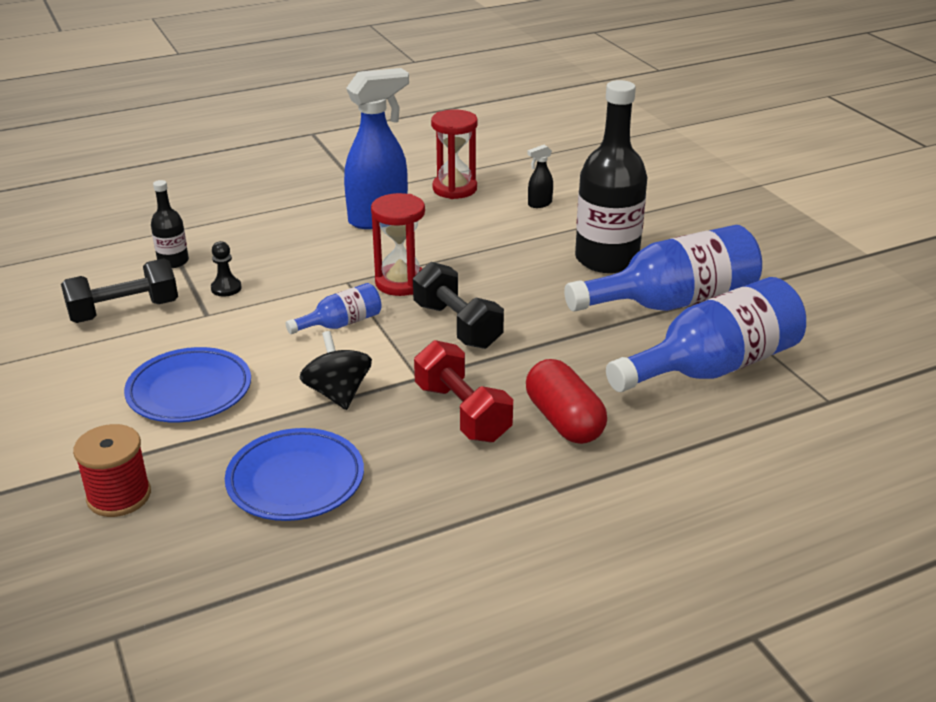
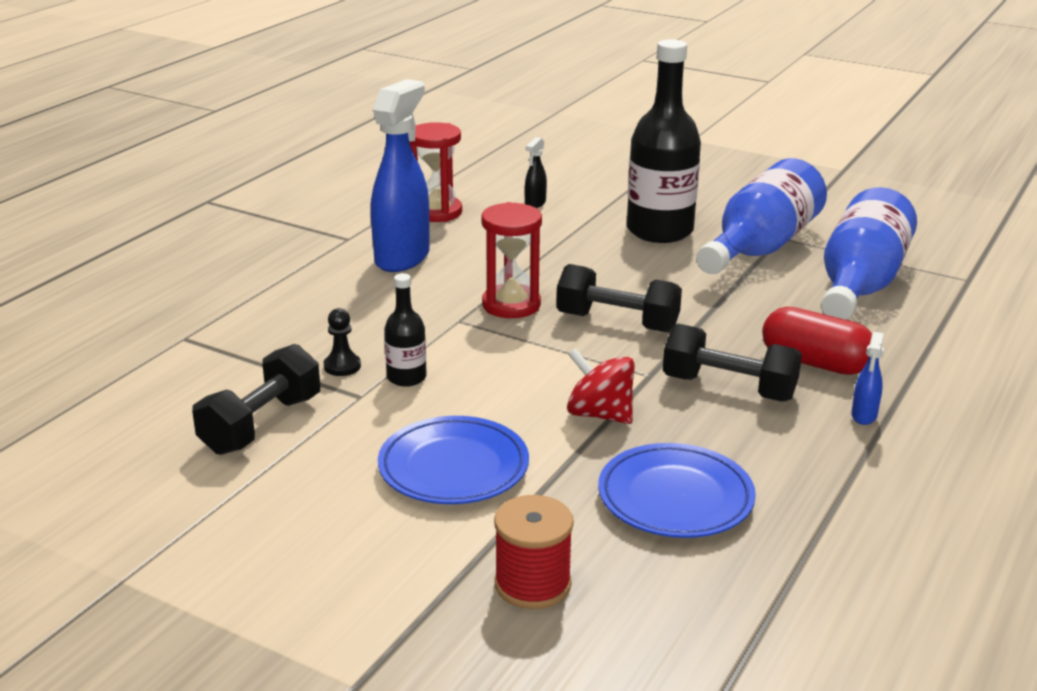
camera: 35 degrees left, 5 degrees down
(173, 261) = (241, 361): black bottle -> black bottle (406, 377)
(338, 393) = (599, 414): black spinning top -> red spinning top
(341, 324) = (509, 357): blue bottle -> none
(462, 413) = (729, 388): red dumbbell -> black dumbbell
(535, 482) = (864, 416): none -> blue spray bottle

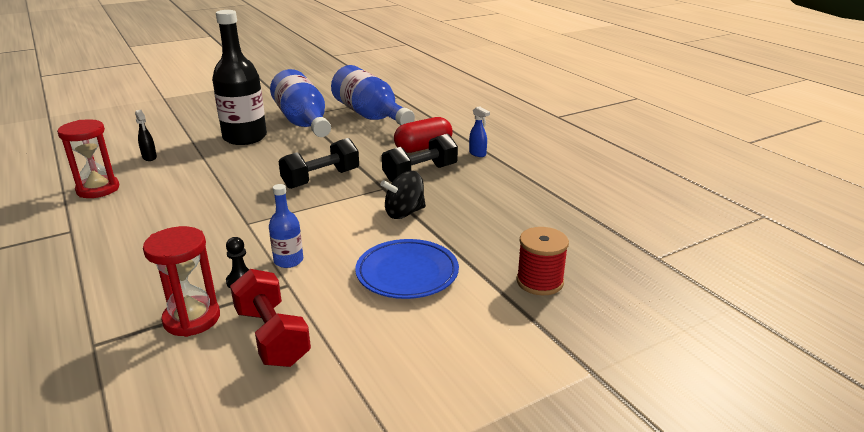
camera: 60 degrees left, 0 degrees up
(262, 425) = (272, 336): black dumbbell -> red dumbbell
(402, 258) = (136, 218): blue spray bottle -> none
(406, 377) = (288, 261): black bottle -> blue bottle
(511, 305) = (256, 201): red hourglass -> red hourglass (192, 319)
(599, 414) = (404, 213): red spinning top -> black spinning top
(675, 498) = (499, 218): blue plate -> none

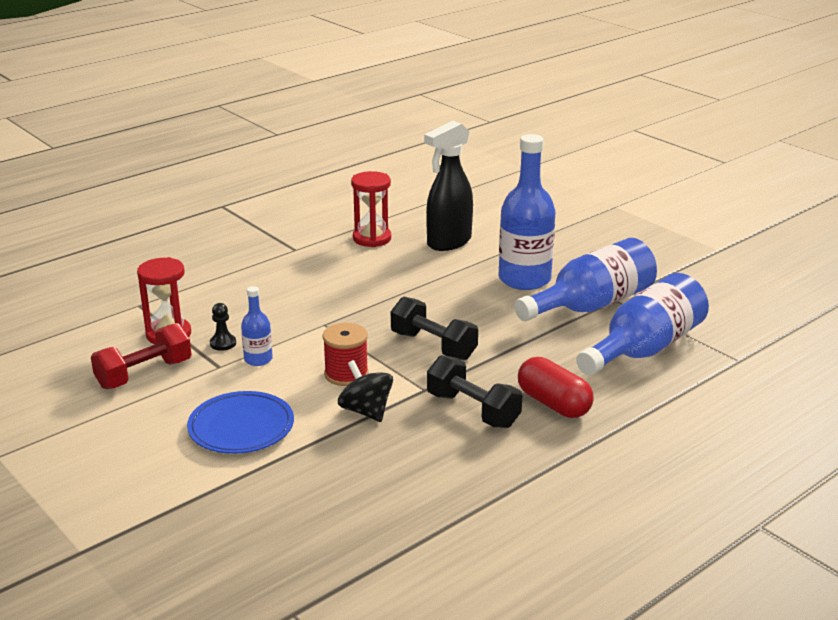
camera: 80 degrees right, 0 degrees up
(149, 157) = (448, 242): black spray bottle -> black spray bottle, size x2.36
(245, 137) = (524, 279): black bottle -> blue bottle
(477, 154) = (555, 450): blue spray bottle -> none
(539, 282) = (231, 515): red spool -> red spool (346, 374)

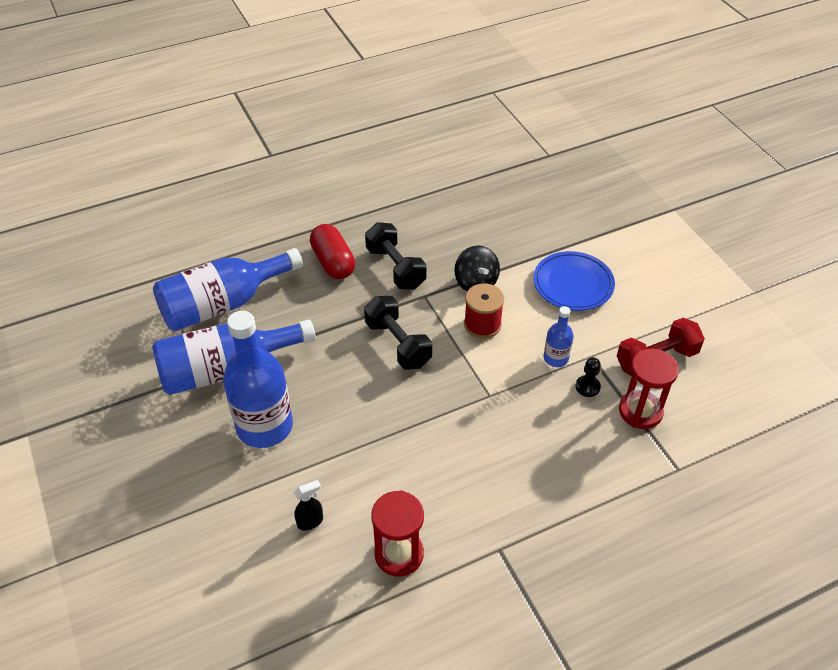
camera: 165 degrees left, 20 degrees up
(448, 242) = (310, 521): black spray bottle -> black spray bottle, size x0.42

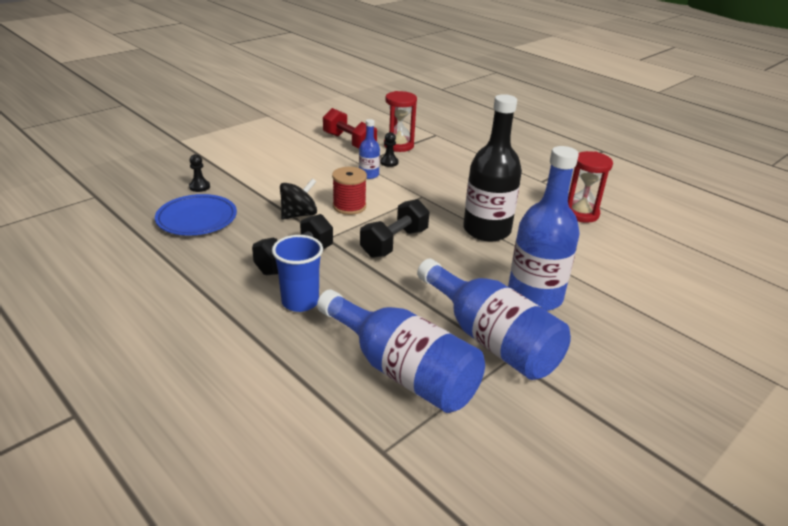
camera: 110 degrees left, 15 degrees down
(310, 521) = (595, 253): black spray bottle -> none
(333, 262) = (300, 302): red capsule -> blue cup
(394, 432) = (486, 230): none -> black bottle
(553, 219) = (199, 187): none -> black pawn
(573, 284) = (284, 173): blue plate -> blue plate (197, 219)

